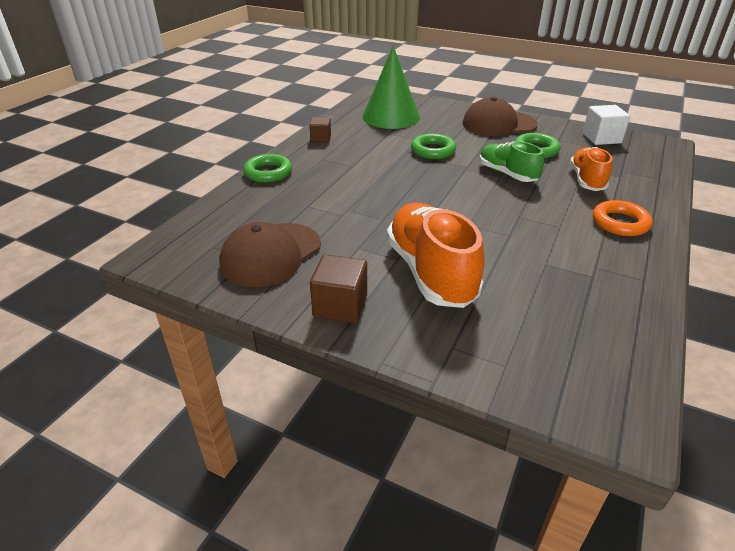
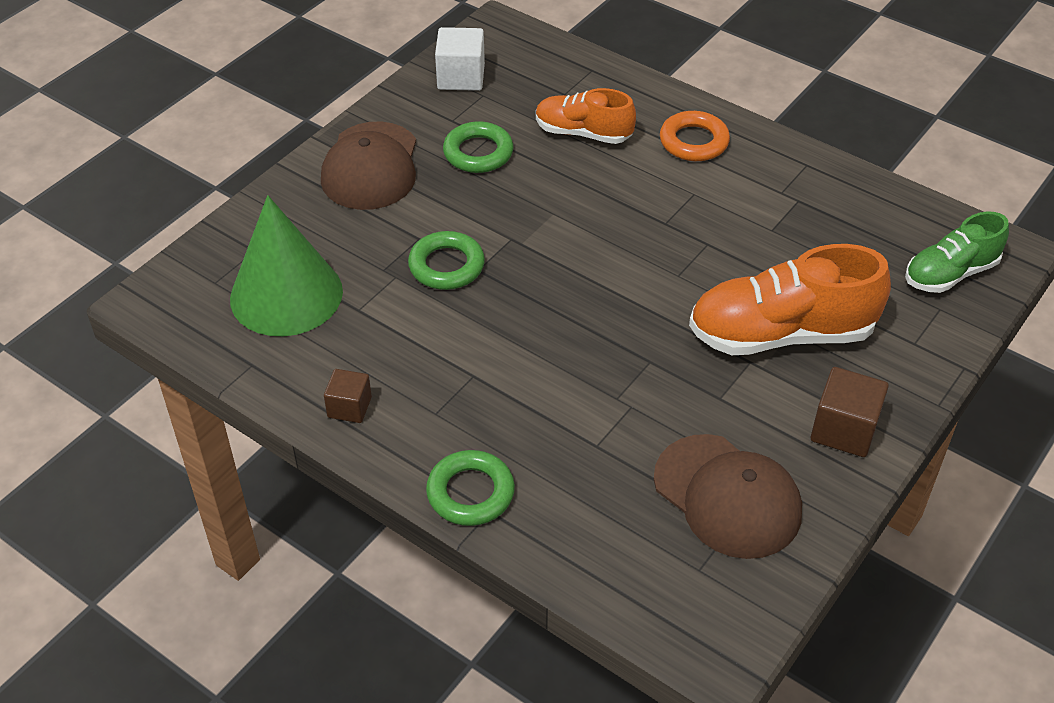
camera: 80 degrees left, 10 degrees up
(507, 174) = (547, 203): green shoe -> green shoe (950, 273)

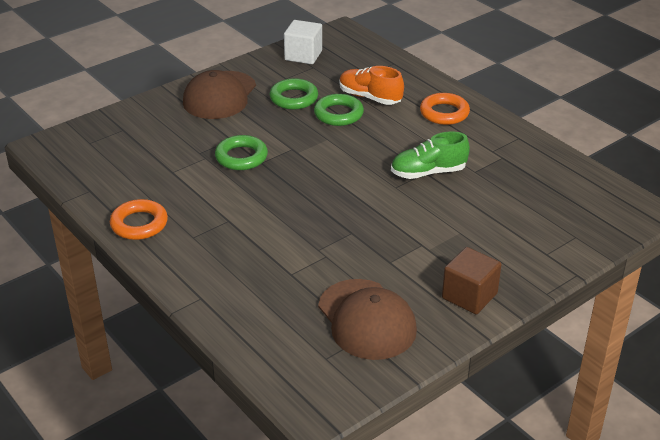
camera: 15 degrees right, 10 degrees down
(286, 294) = (130, 156): green cone -> none
(349, 407) = (139, 224): brown cube -> orange ring
(470, 493) = (193, 285): green ring -> green ring (338, 114)
(781, 334) = (451, 232): orange shoe -> none
(950, 273) = (593, 217): green shoe -> green shoe (428, 172)

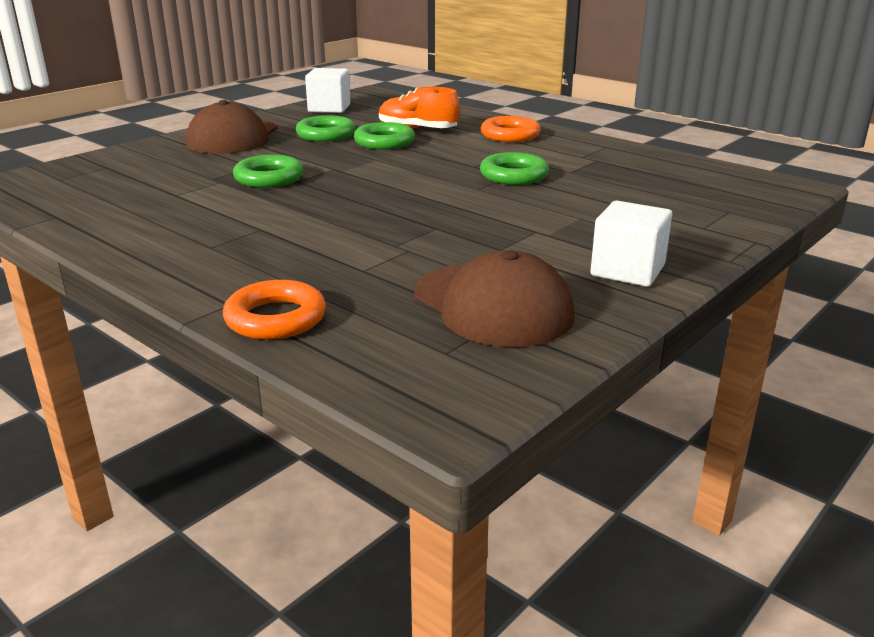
camera: 10 degrees left, 10 degrees down
(139, 224) = (128, 240): orange ring -> orange ring (275, 318)
(428, 172) = (513, 175): green shoe -> green ring
(469, 296) = (627, 270): brown cube -> white cube

